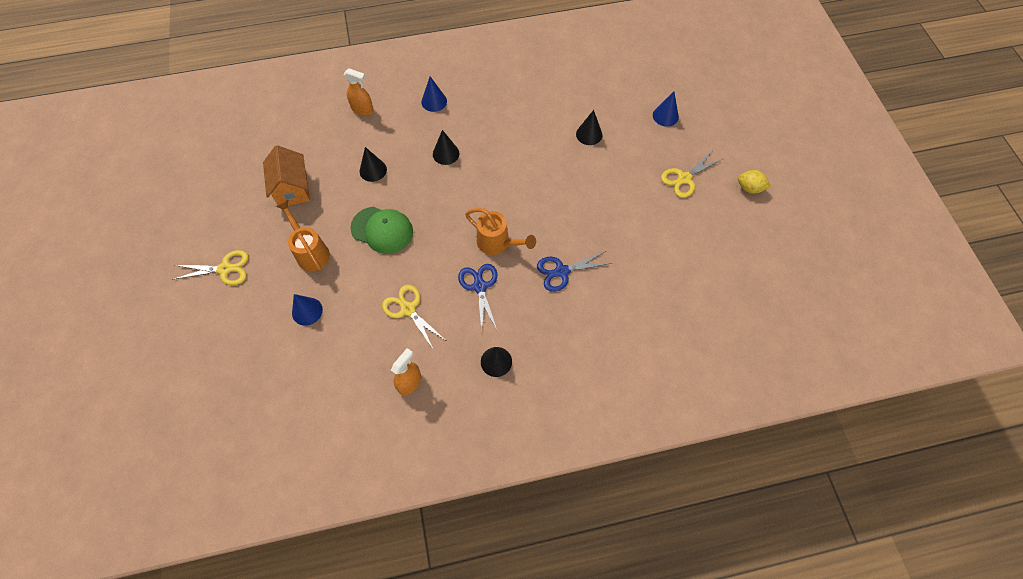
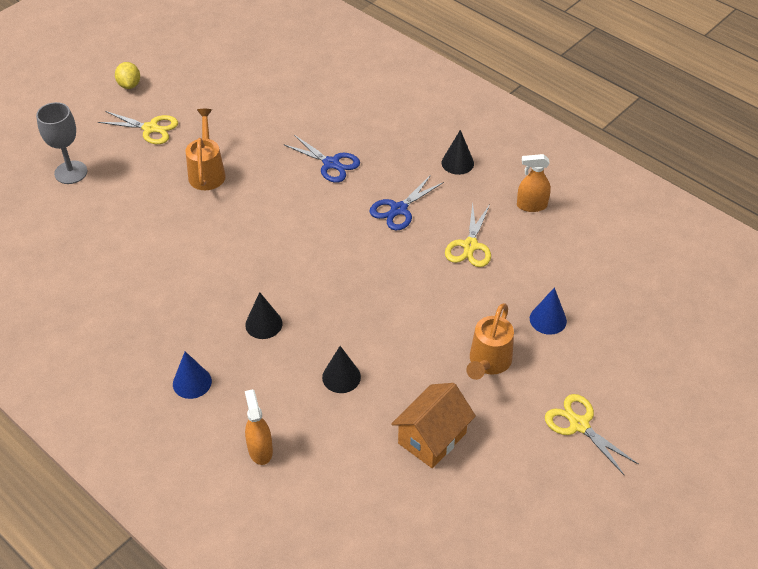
camera: 125 degrees left, 15 degrees down
(382, 230) = (408, 318): green cap -> none
(497, 243) = (341, 221): orange watering can -> orange watering can (207, 172)
(589, 134) = (142, 219): black cone -> none
(665, 116) = (71, 172): blue cone -> grey goblet

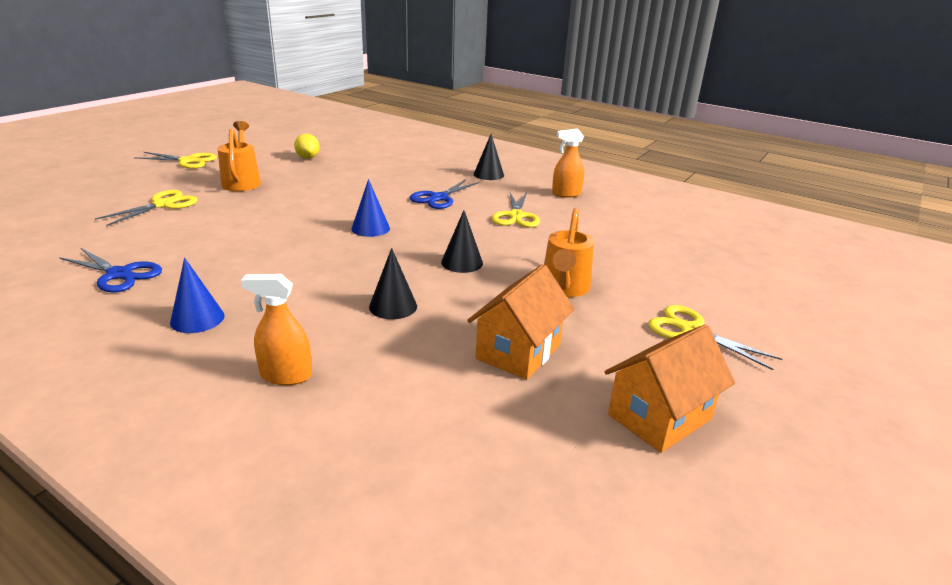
camera: 10 degrees left, 20 degrees down
(71, 172) = (94, 183): grey goblet -> none
(129, 85) = (173, 142): yellow lemon -> yellow lemon (308, 157)
(140, 213) = (163, 205): none -> yellow scissors
(260, 450) = (285, 375): orange spray bottle -> orange spray bottle turned 60 degrees counterclockwise
(263, 324) = (296, 270): black cone -> black cone (462, 262)
(331, 163) = (368, 176): blue scissors -> blue scissors (119, 274)
(518, 513) = (659, 417): none -> orange house
(548, 319) = (615, 257): blue cone -> blue cone (370, 228)

